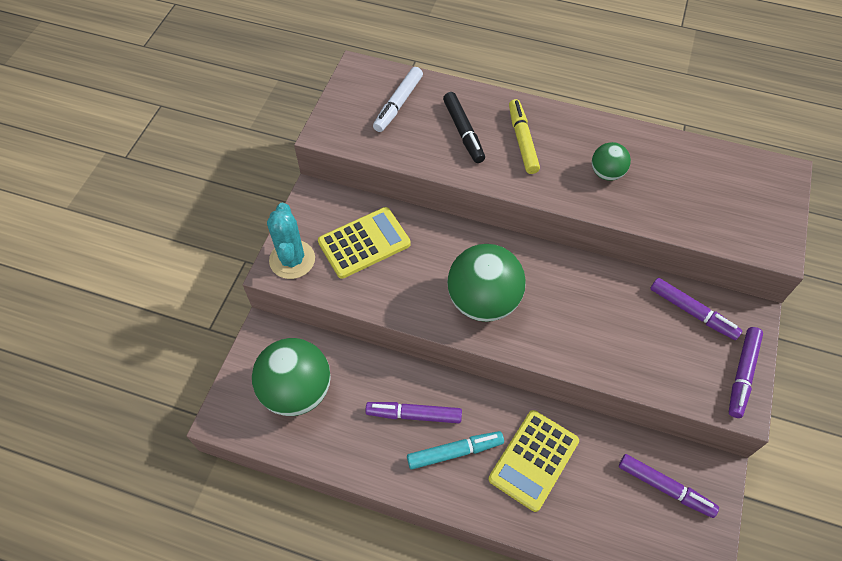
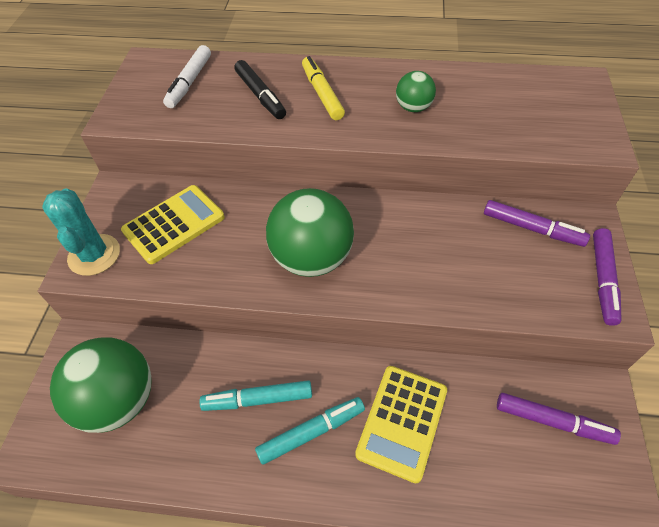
camera: 10 degrees left, 5 degrees down
(414, 415) = (258, 399): purple marker -> turquoise marker

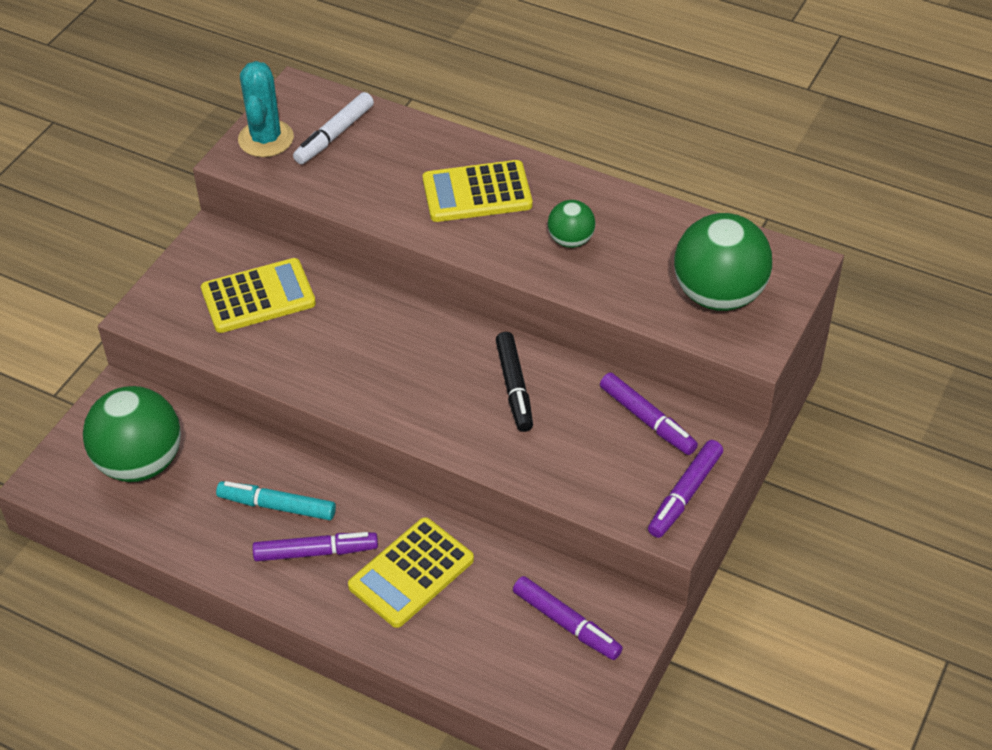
camera: 20 degrees right, 5 degrees down
(94, 255) = (164, 305): turquoise cactus -> turquoise cactus (266, 139)
(260, 95) = (406, 175): black marker -> black marker (514, 387)
(311, 432) = (316, 552): turquoise marker -> purple marker
(312, 258) = (387, 377): green ball -> green ball (718, 295)
(322, 94) = (477, 192): yellow marker -> yellow calculator

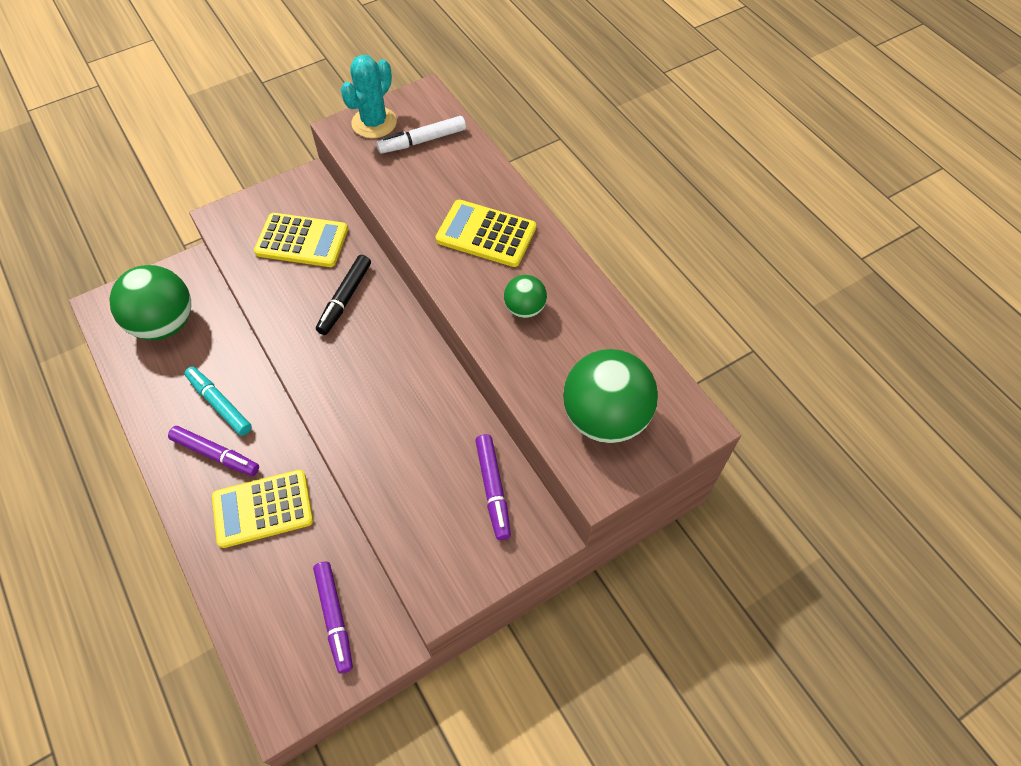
camera: 30 degrees right, 10 degrees up
(514, 387) = (416, 406): black marker -> black marker (345, 299)
(685, 494) = (472, 573): purple marker -> none

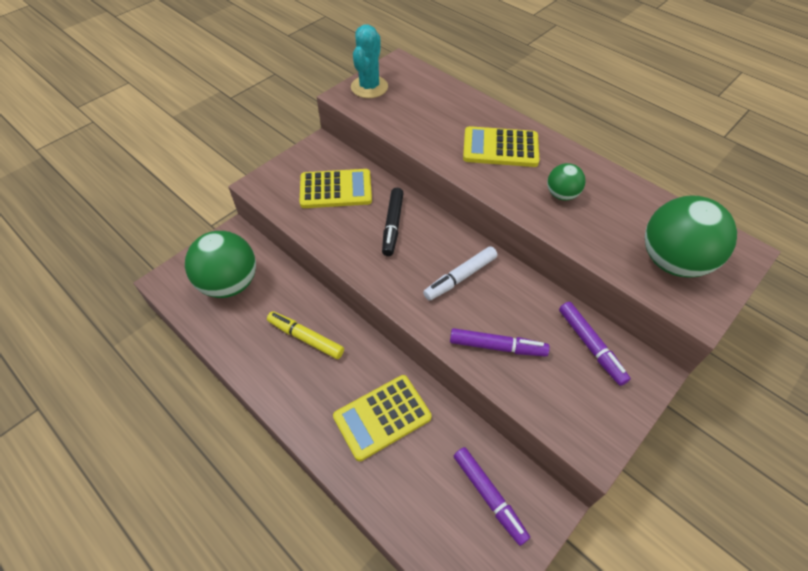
camera: 15 degrees left, 5 degrees down
(216, 454) = (320, 381): purple marker -> purple marker (497, 347)
(219, 404) = (306, 338): turquoise marker -> yellow marker
(422, 141) = (414, 93): white marker -> white marker (460, 277)

